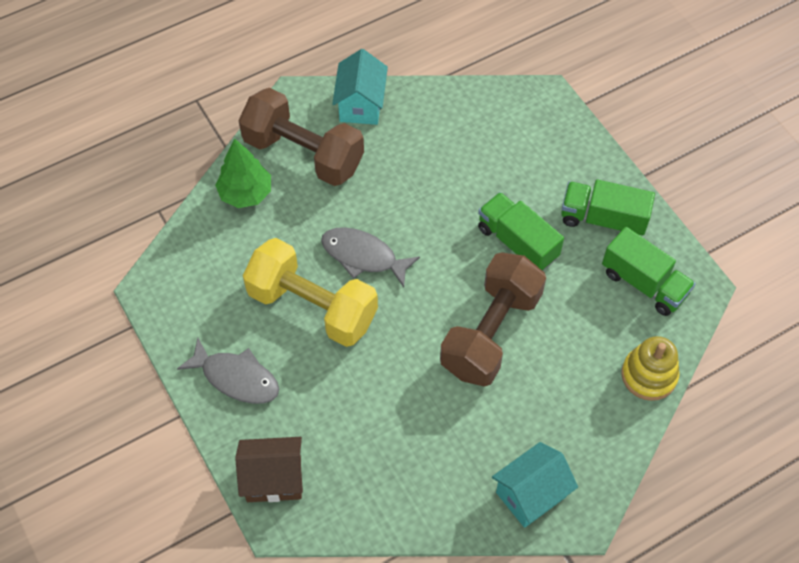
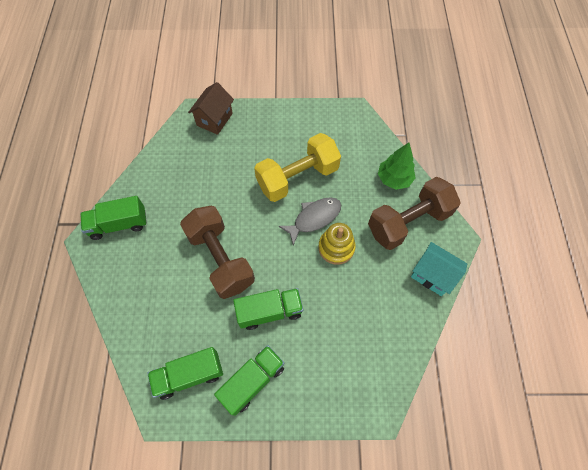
camera: 120 degrees right, 5 degrees up
(236, 378) = (278, 127): grey fish -> none
(531, 494) = (119, 224): turquoise house -> green truck
(649, 375) = (131, 333): yellow stacking toy -> yellow stacking toy (336, 247)

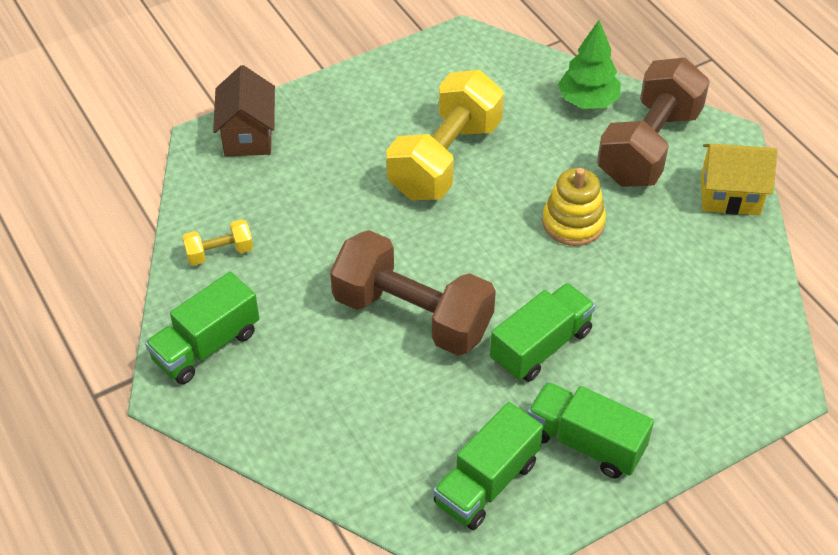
camera: 30 degrees left, 15 degrees down
(158, 177) = (219, 253): none -> yellow dumbbell
(252, 381) = (585, 442): green truck -> green truck turned 75 degrees counterclockwise
(314, 218) = (512, 200): grey fish -> none
(432, 275) = (730, 196): turquoise house -> yellow house

